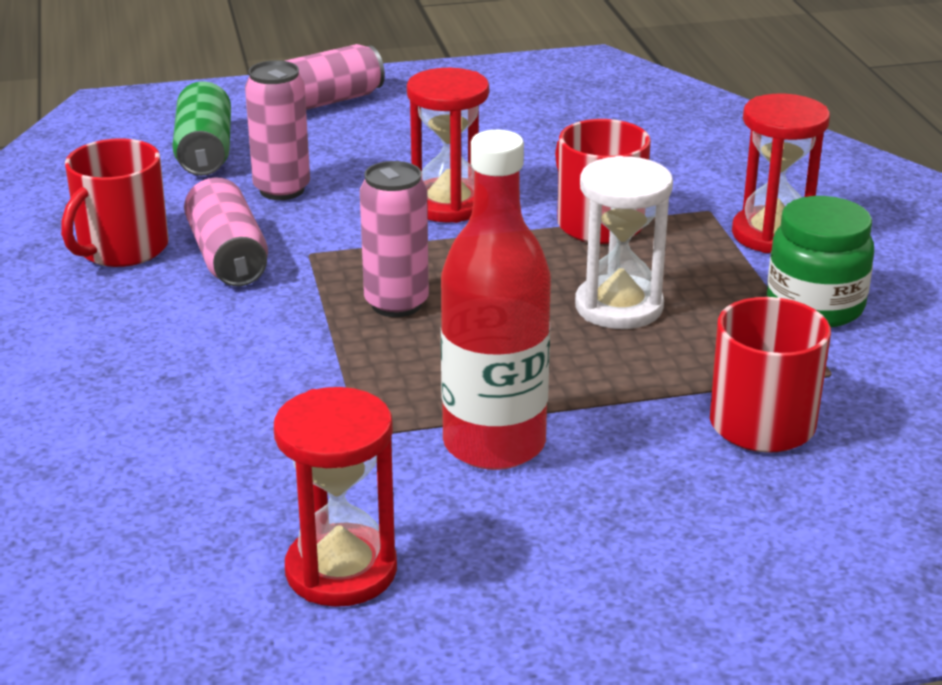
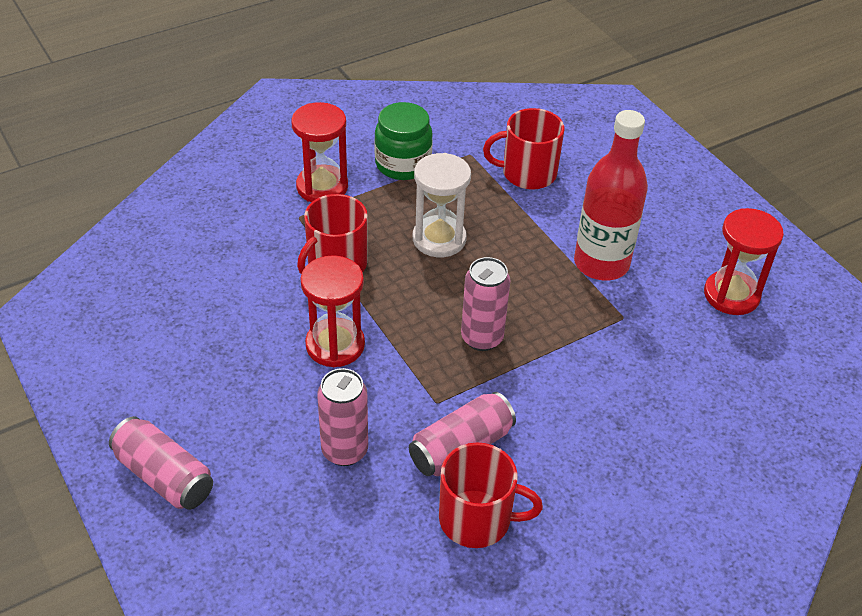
camera: 110 degrees left, 15 degrees up
(204, 152) = (291, 530): green can -> none

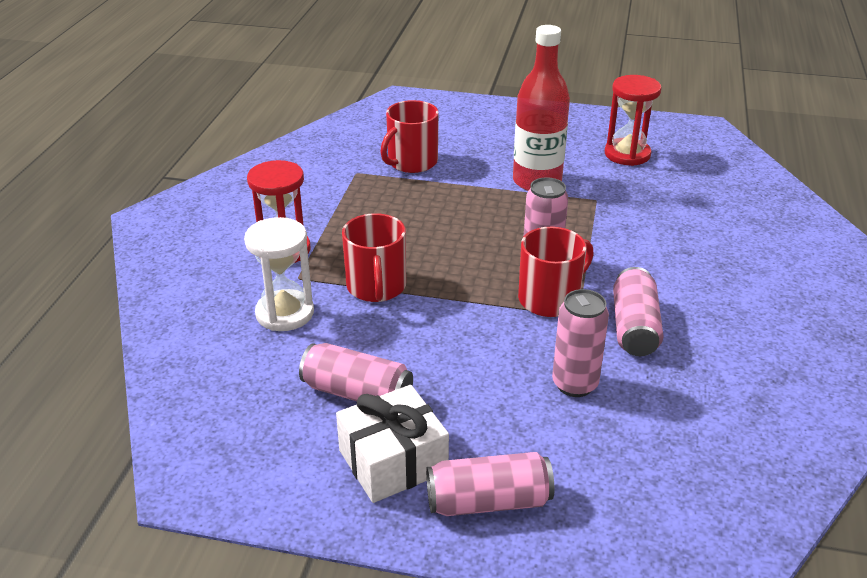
camera: 45 degrees left, 10 degrees down
(156, 399) = (393, 461): none -> white gift
(206, 334) = (357, 393): none -> pink can
(335, 345) = (460, 332): red hourglass -> none
(403, 164) = (320, 203): green jar -> none
(439, 239) = (420, 229): white hourglass -> white hourglass (285, 313)
(477, 519) = (709, 356): red mug -> red mug (550, 299)

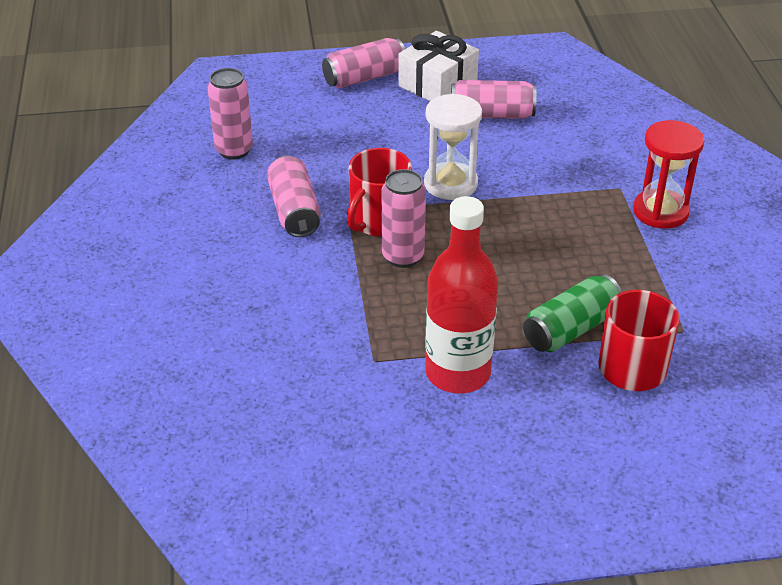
camera: 160 degrees right, 5 degrees up
(285, 313) = (599, 156): white hourglass -> white hourglass (450, 184)
(376, 287) = (543, 196): red mug -> none
(436, 189) = (570, 329): none -> green can
(575, 384) = (332, 155): pink can -> pink can (234, 150)
(627, 154) = (356, 462): red hourglass -> none

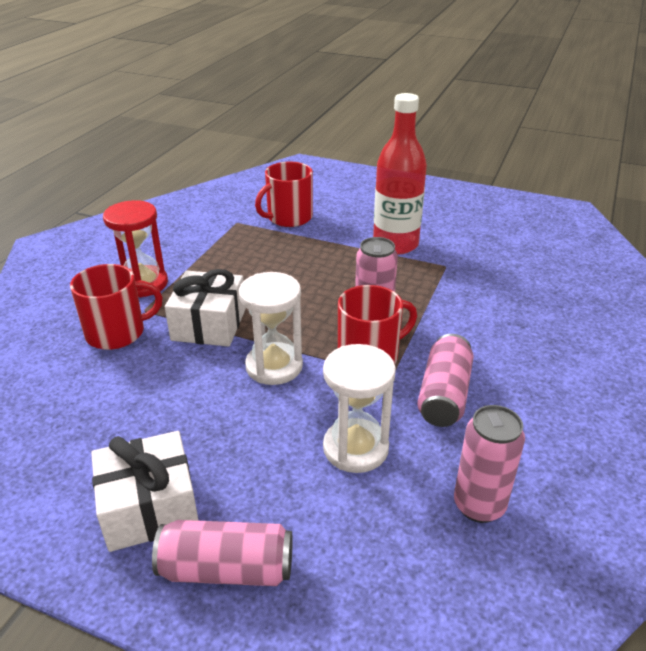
camera: 150 degrees left, 5 degrees down
(337, 153) = (355, 448): none -> white hourglass
(492, 115) = (147, 429): pink can -> none
(546, 197) = (209, 324): none -> white gift
(570, 329) = (301, 242): green can -> none
(610, 162) = (117, 333): none -> red mug

